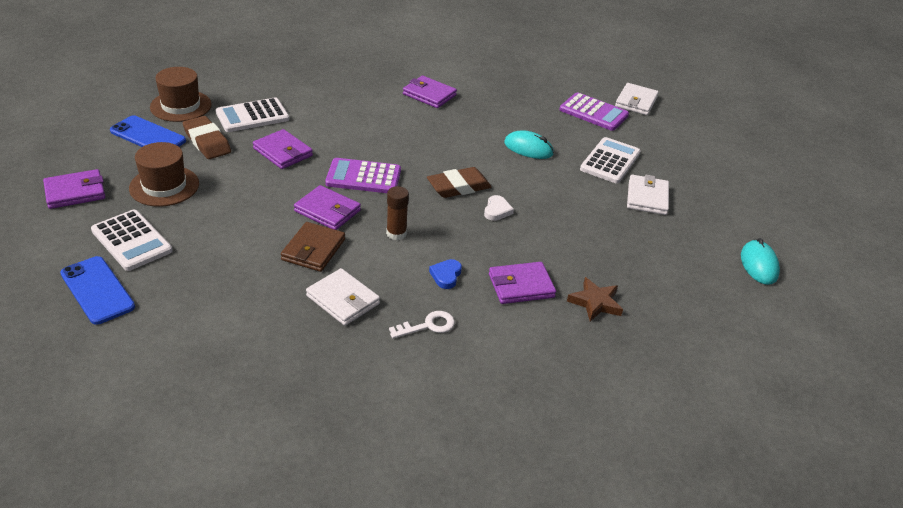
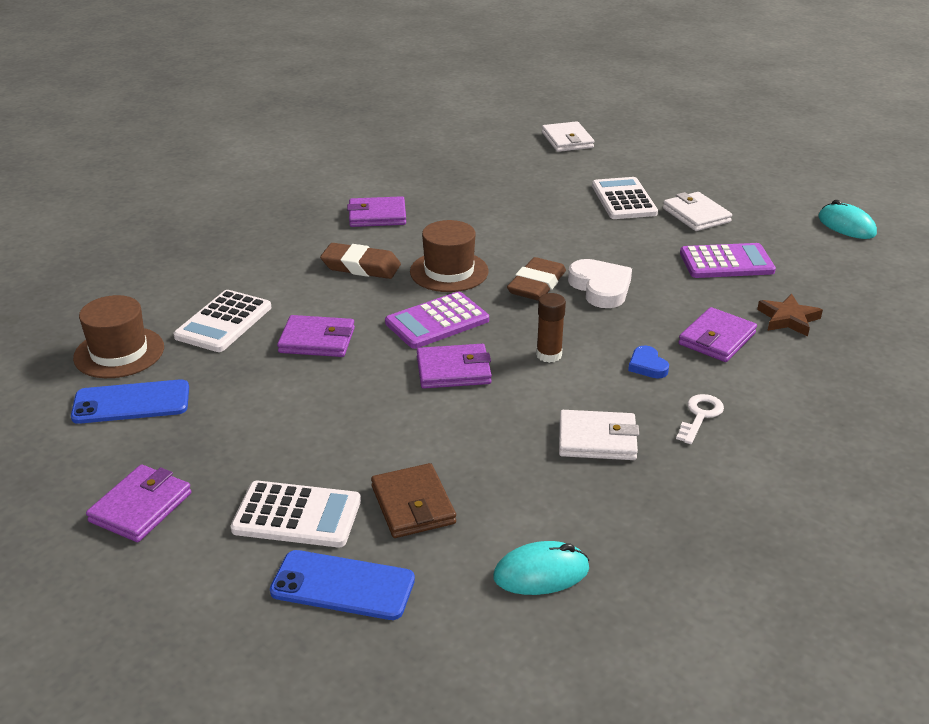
camera: 35 degrees left, 5 degrees down
(164, 186) = (240, 442): brown hat -> brown hat (449, 271)
(207, 142) = (214, 373): brown eraser -> brown eraser (361, 266)
(313, 250) = (498, 412): brown wallet -> brown wallet (413, 505)
(497, 210) = (600, 288): white heart -> white heart, size x1.79
(528, 148) = (542, 221): turquoise mouse -> turquoise mouse (541, 573)
(593, 112) = (547, 165): purple calculator -> purple calculator (726, 262)

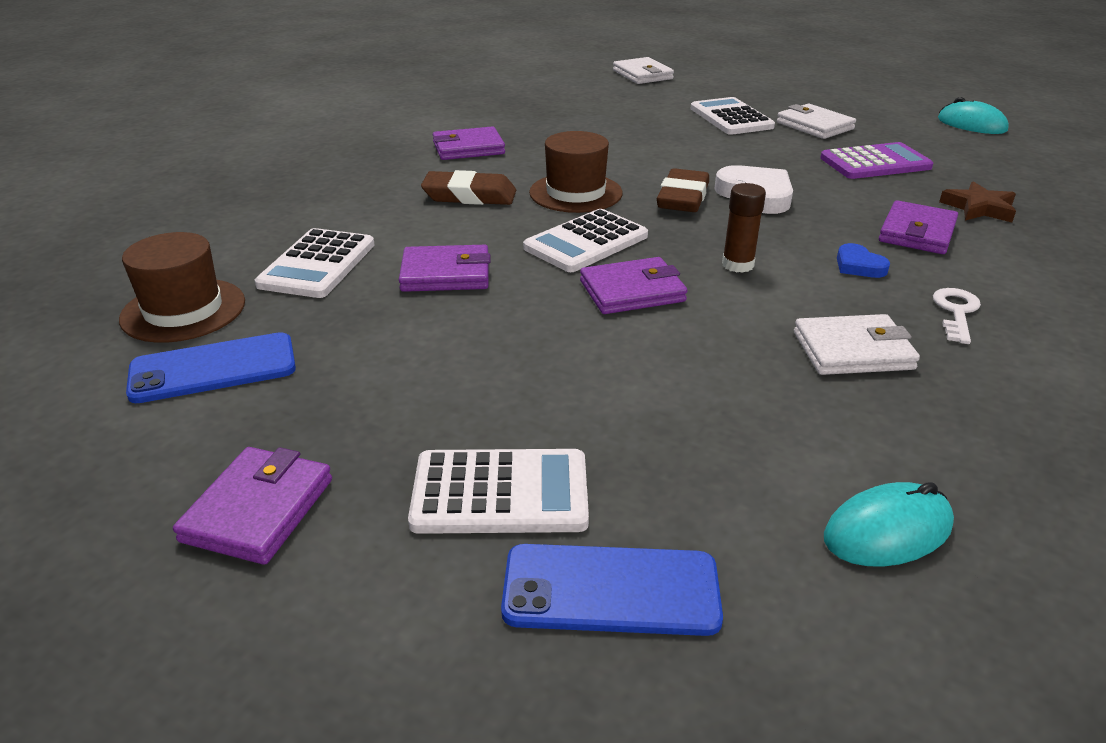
camera: 10 degrees left, 0 degrees up
(413, 505) = (660, 458): brown wallet -> none
(437, 321) = (586, 242): purple calculator -> white calculator

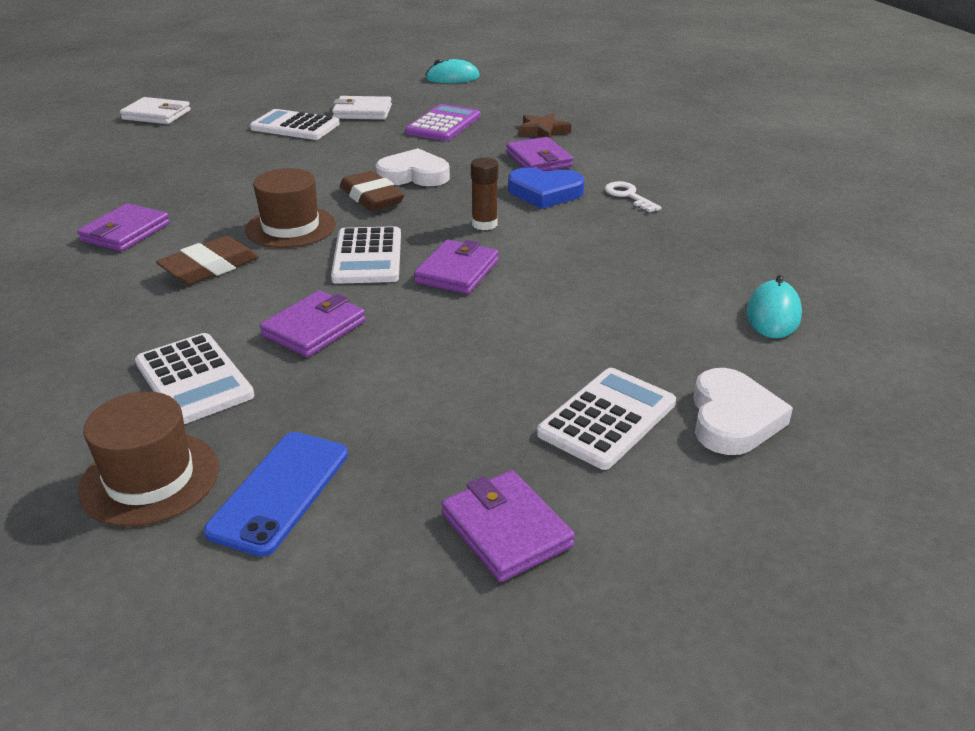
camera: 50 degrees left, 0 degrees up
(611, 590) = (732, 418): blue phone -> white heart
(852, 350) = (621, 241): white wallet -> none
(858, 266) = (545, 193): blue heart -> blue heart, size x1.79

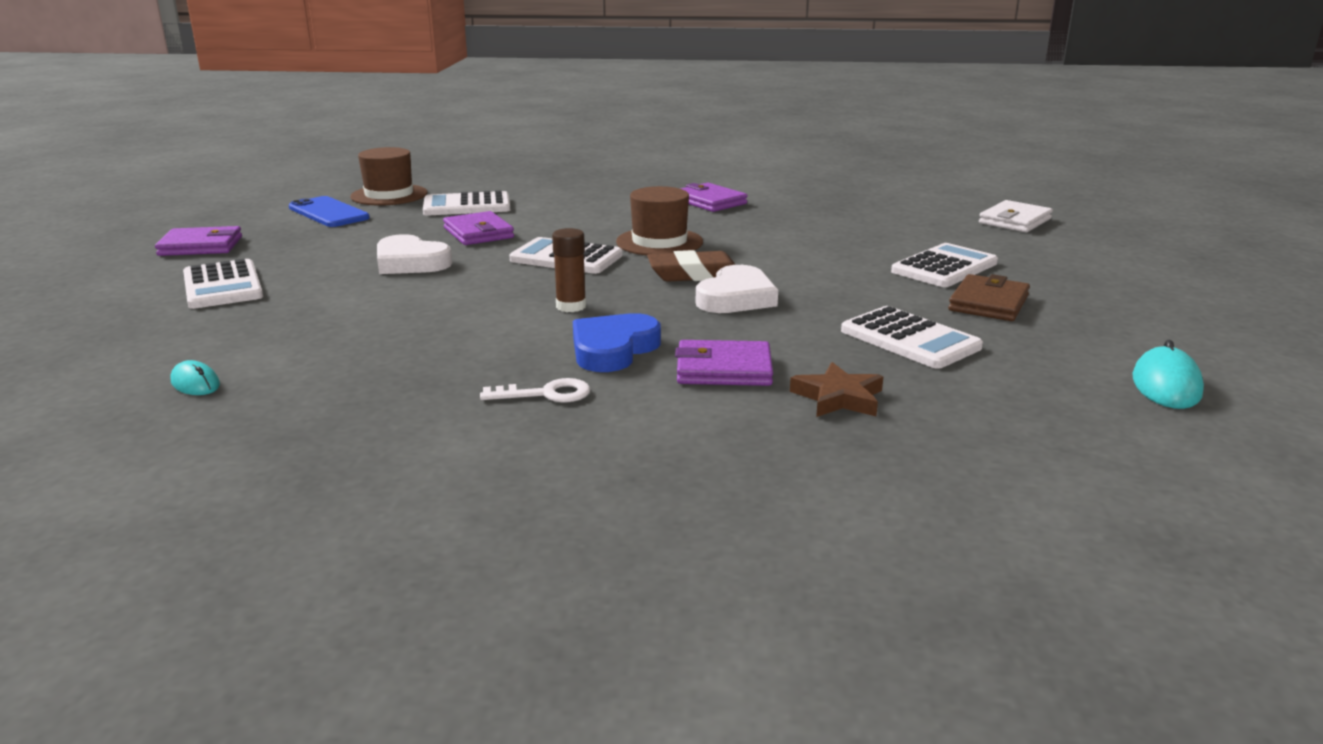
camera: 115 degrees right, 10 degrees down
(210, 267) = (616, 217): brown eraser -> none
(362, 112) = (988, 303): white wallet -> brown wallet
(443, 124) = (909, 339): purple calculator -> white calculator
(457, 271) = (493, 281): purple wallet -> none
(732, 418) = (137, 320): white heart -> white heart (410, 262)
(773, 315) = (195, 383): turquoise mouse -> turquoise mouse, size x0.63

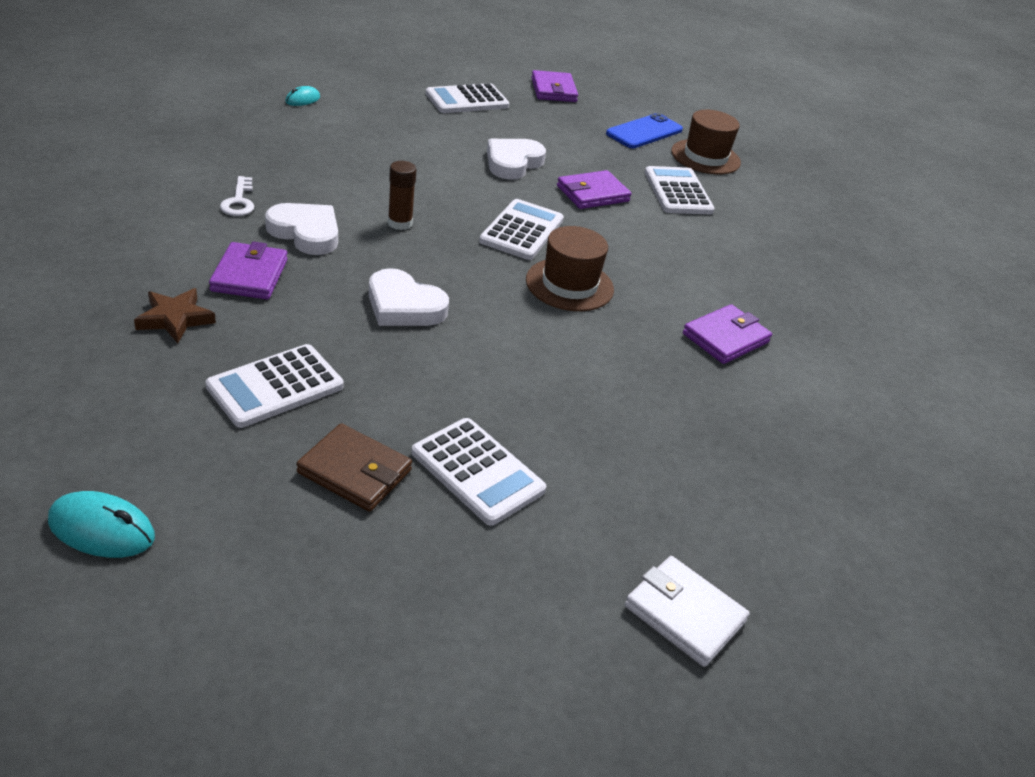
camera: 85 degrees right, 15 degrees up
(613, 349) = (306, 233): blue heart -> white heart
(694, 274) = (471, 292): brown eraser -> none

